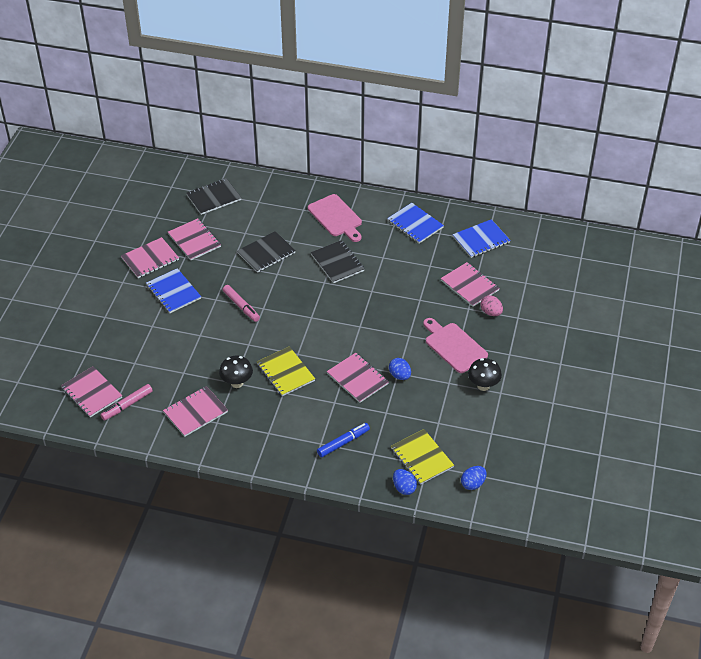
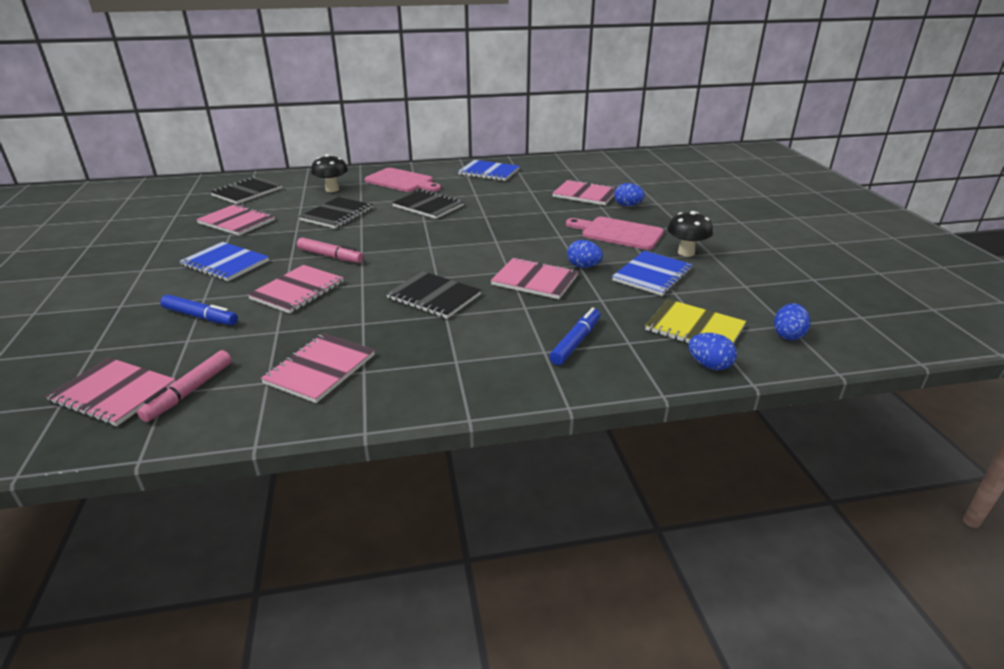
camera: 25 degrees left, 15 degrees down
(146, 344) = (200, 317): none -> blue marker
(150, 259) = (179, 245): pink notebook -> pink notebook (297, 290)
(237, 383) = (369, 322): black mushroom -> black mushroom (332, 189)
(285, 372) = (434, 296): yellow notebook -> black notebook
(481, 240) = (563, 169): blue notebook -> blue notebook (652, 275)
(491, 312) = (627, 205): pink egg -> blue egg

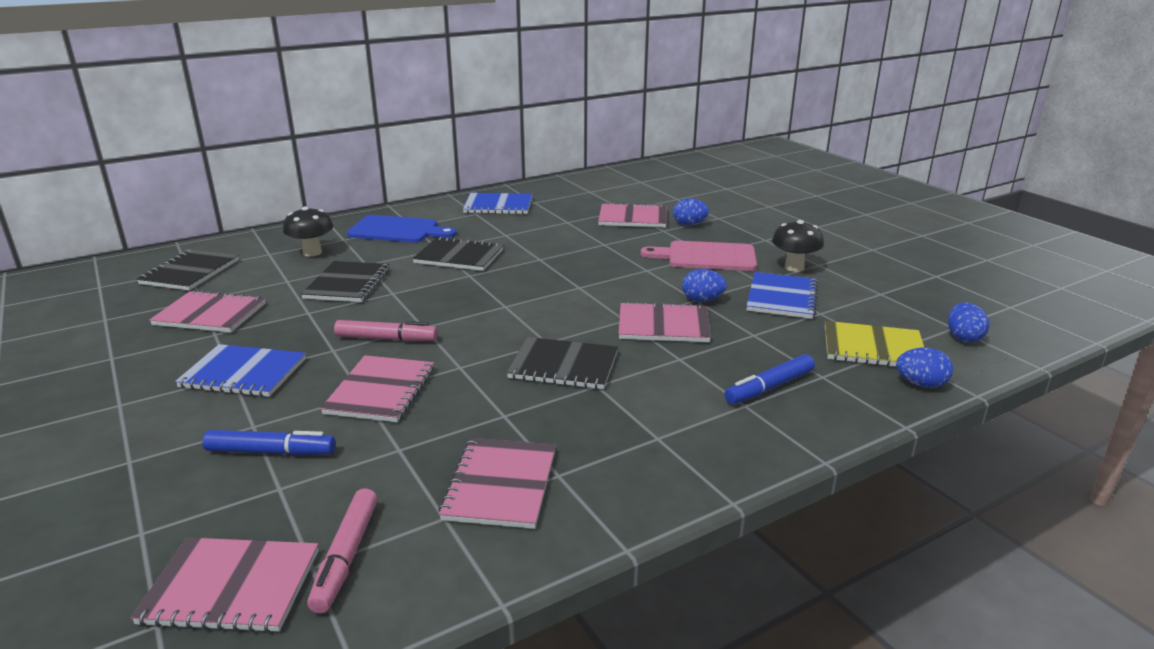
camera: 20 degrees left, 5 degrees down
(401, 181) = (397, 230): pink cutting board -> blue cutting board
(576, 342) = (769, 387): blue marker -> blue marker turned 135 degrees counterclockwise

